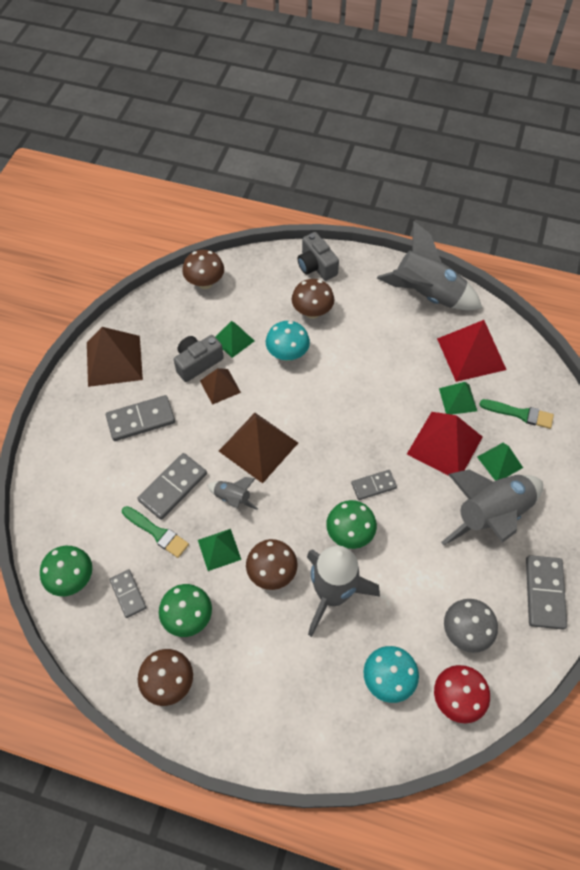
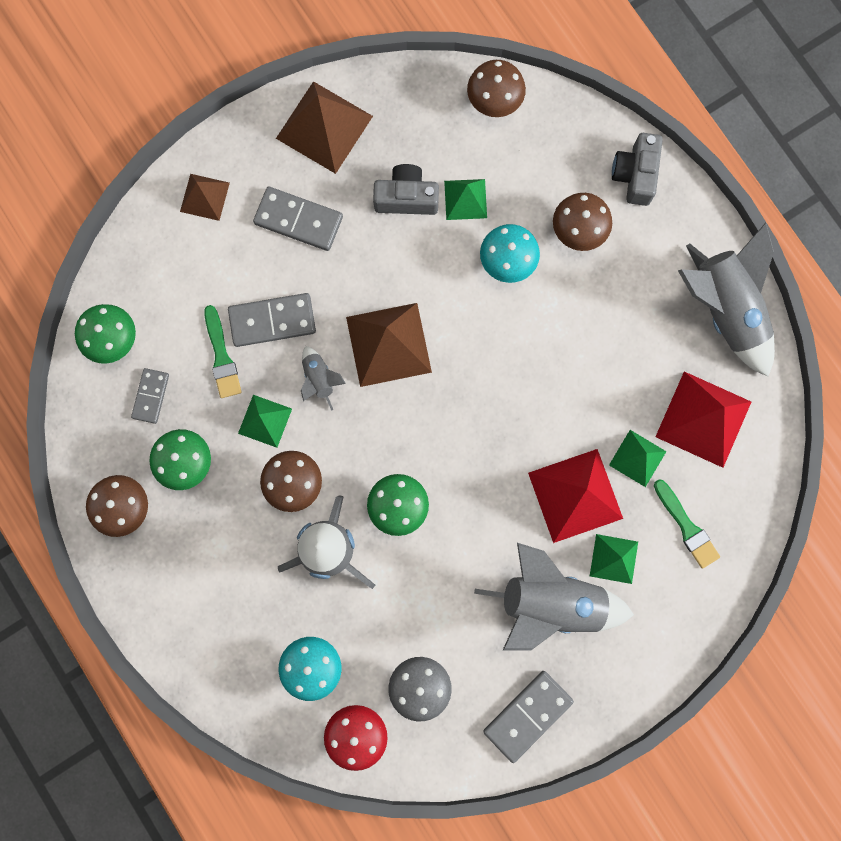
camera: 40 degrees right, 20 degrees up
(220, 386) = (406, 244): brown pyramid -> brown pyramid (204, 197)
(373, 485) = (465, 478): grey domino -> none

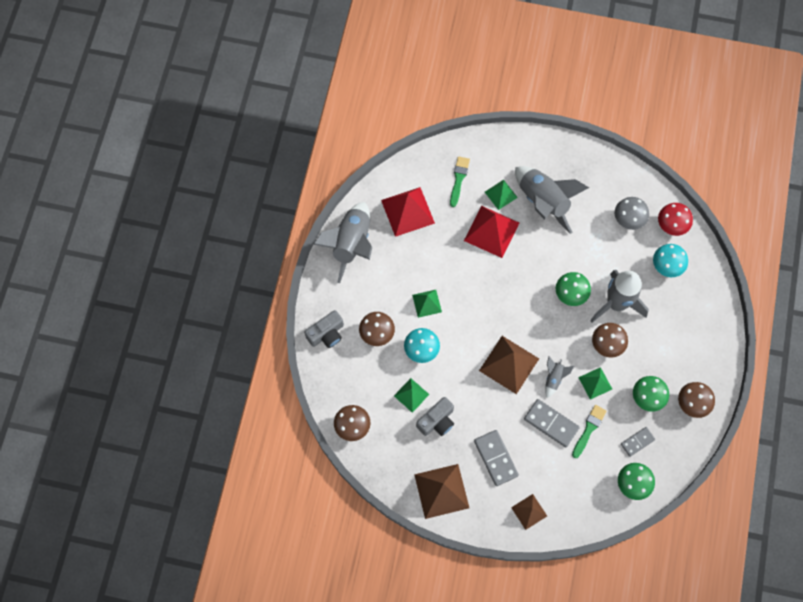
camera: 135 degrees left, 10 degrees down
(406, 198) = (437, 421): grey camera -> grey camera turned 90 degrees counterclockwise
(527, 715) = (594, 171): grey domino -> none
(637, 458) = (450, 222): green pyramid -> green pyramid (427, 303)

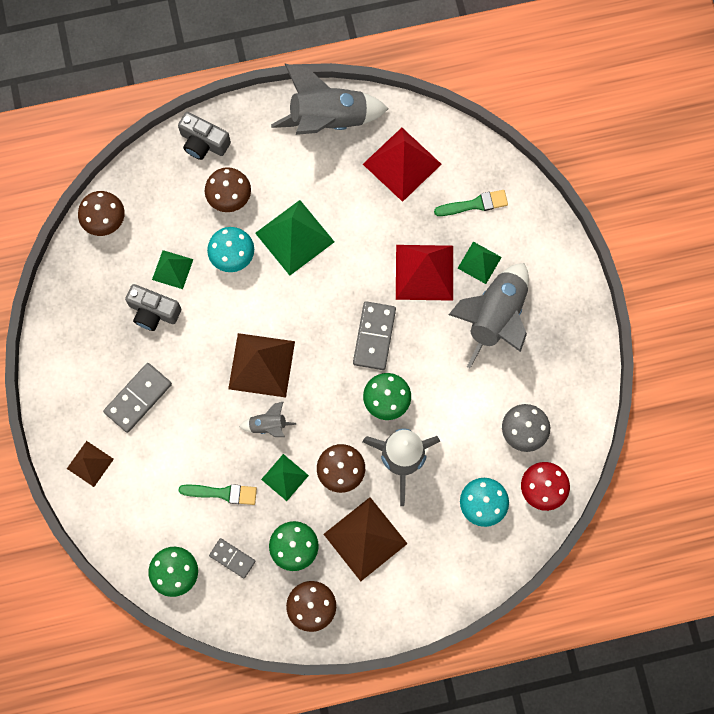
camera: 65 degrees right, 5 degrees up
(427, 303) = (294, 237): green pyramid -> green pyramid, size x1.75
(441, 491) = (72, 353): brown pyramid -> brown pyramid (365, 538)
(551, 423) = (209, 445): grey domino -> grey domino (374, 336)

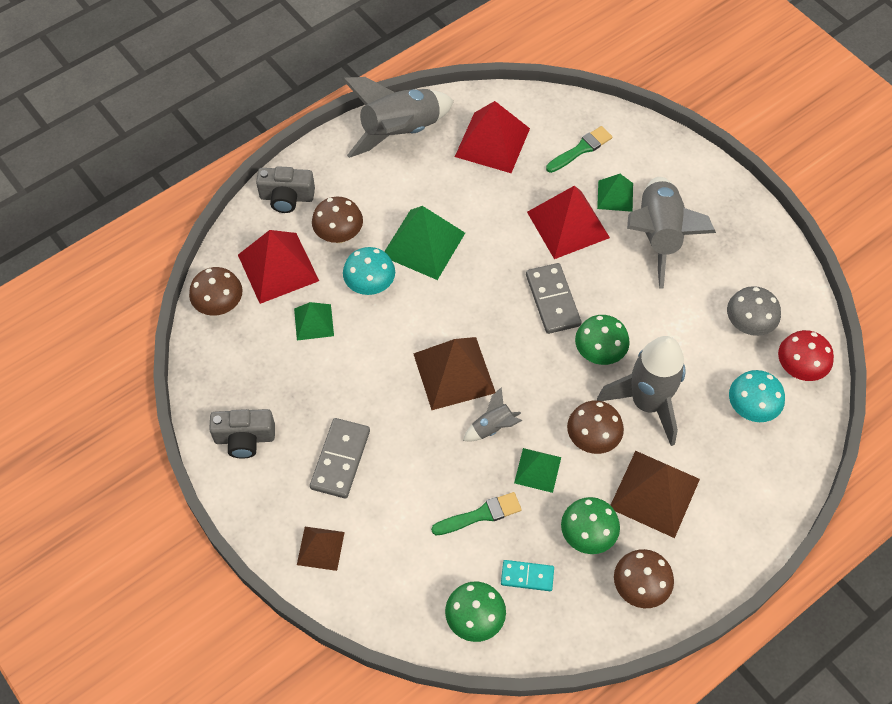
camera: 25 degrees left, 15 degrees down
(153, 312) = (314, 369): grey camera -> grey camera (245, 438)
(166, 206) = (278, 268): none -> red pyramid
(232, 558) = (527, 576): grey domino -> turquoise domino

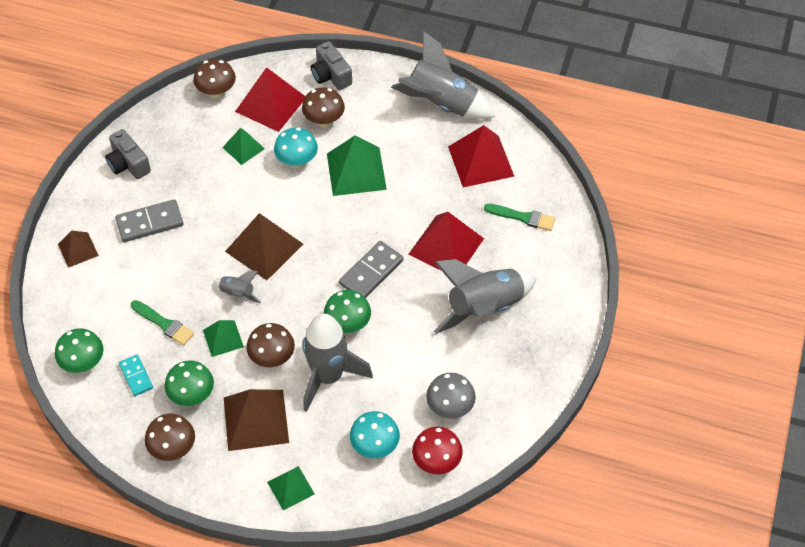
camera: 55 degrees right, 5 degrees down
(615, 195) = (498, 261): green pyramid -> green pyramid (290, 488)

